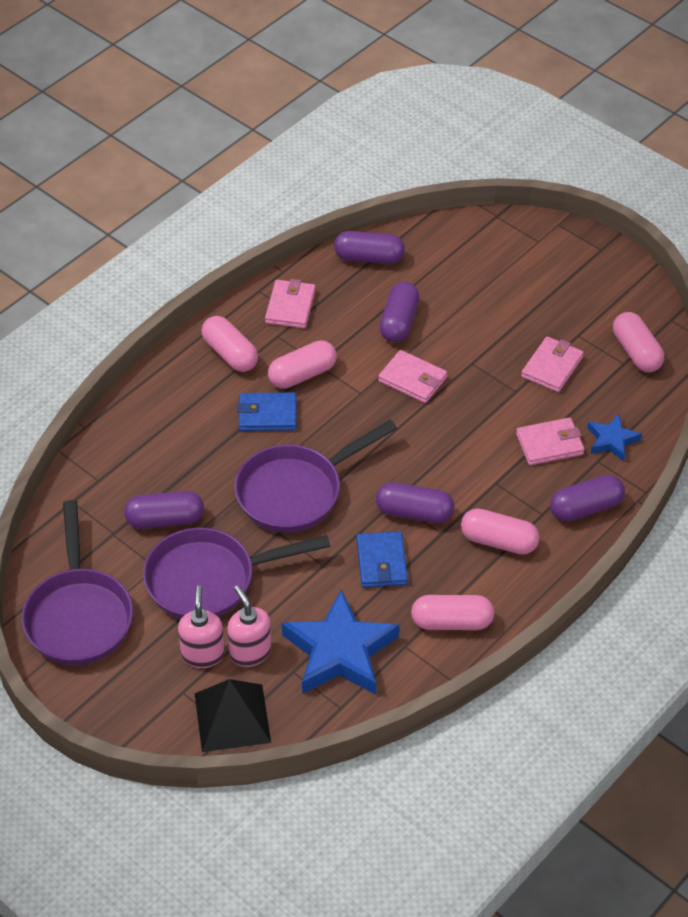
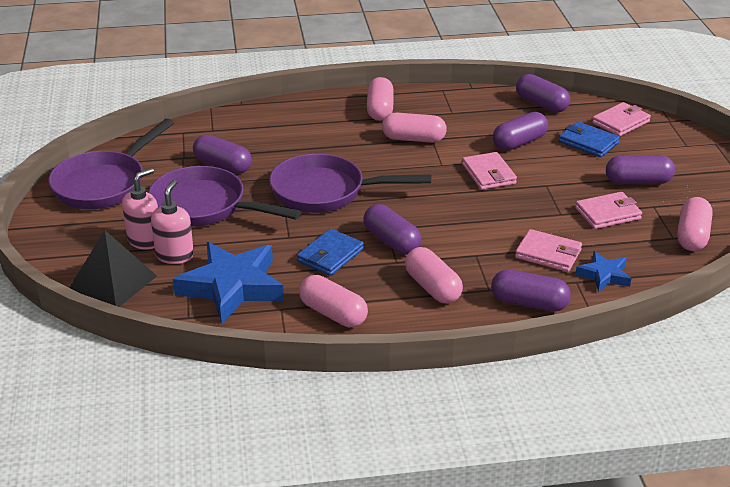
camera: 40 degrees right, 15 degrees down
(267, 414) = (362, 147): blue wallet -> blue wallet (588, 142)
(290, 307) = (452, 105): pink wallet -> pink wallet (621, 122)
(540, 312) = (638, 181): none -> purple capsule

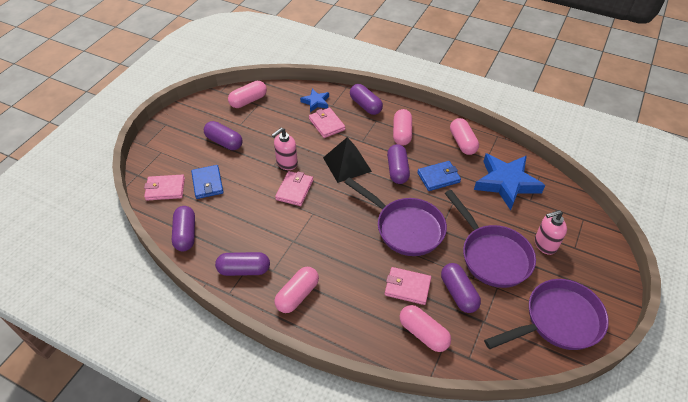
camera: 145 degrees left, 15 degrees up
(113, 282) = (576, 220): black pyramid -> black pyramid (347, 164)
(175, 255) = (530, 222): pink soap dispenser -> pink soap dispenser (286, 163)
(413, 139) = (306, 247): pink capsule -> pink capsule (423, 333)
(519, 142) = (245, 206): purple capsule -> purple capsule (244, 270)
(608, 214) = (268, 131): pink wallet -> pink wallet (407, 287)

